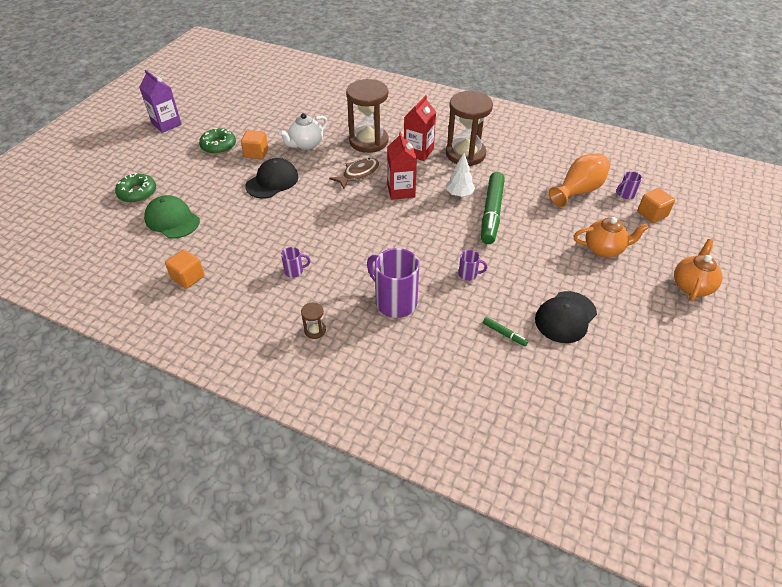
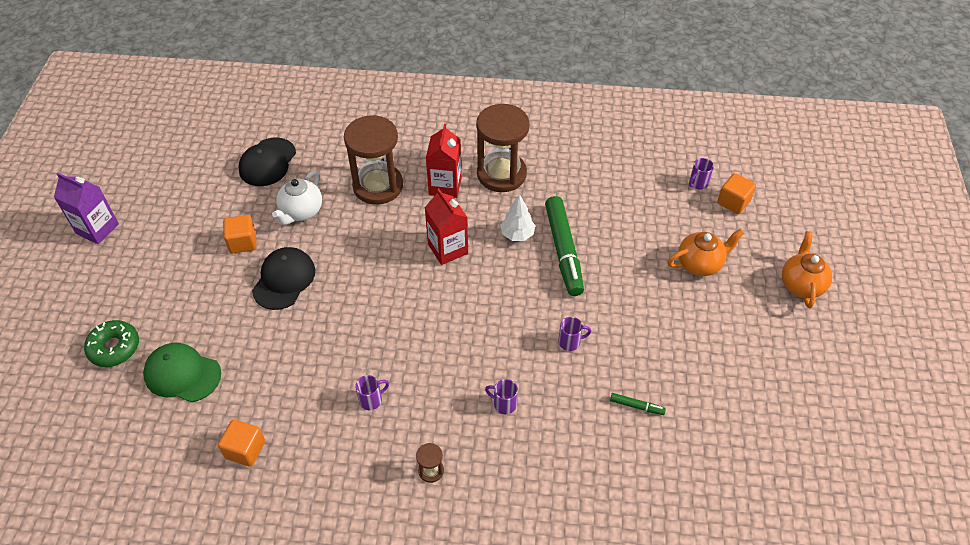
camera: 20 degrees left, 5 degrees up
(218, 146) = (187, 245): green donut -> none
(358, 174) = (386, 238): brown fish -> none
(394, 302) = (504, 404): purple mug -> purple mug, size x0.47
(565, 317) = (691, 364): black cap -> black cap (267, 162)
(578, 191) = (646, 192): orange vase -> none

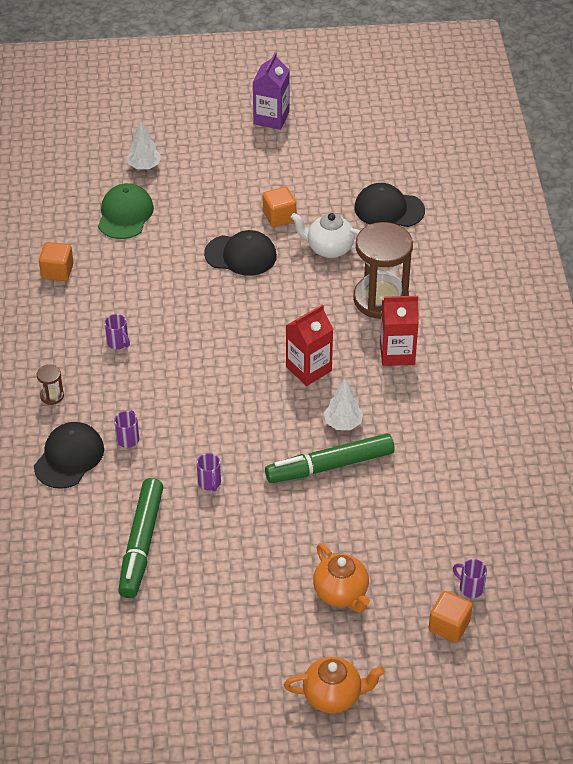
camera: 80 degrees right, 5 degrees down
(114, 348) = (144, 166): green donut -> white tree
(501, 174) = (429, 399): brown hourglass -> none
(519, 461) = (69, 457): none -> black cap
(636, 406) = (141, 544): green marker -> green marker, size x2.38

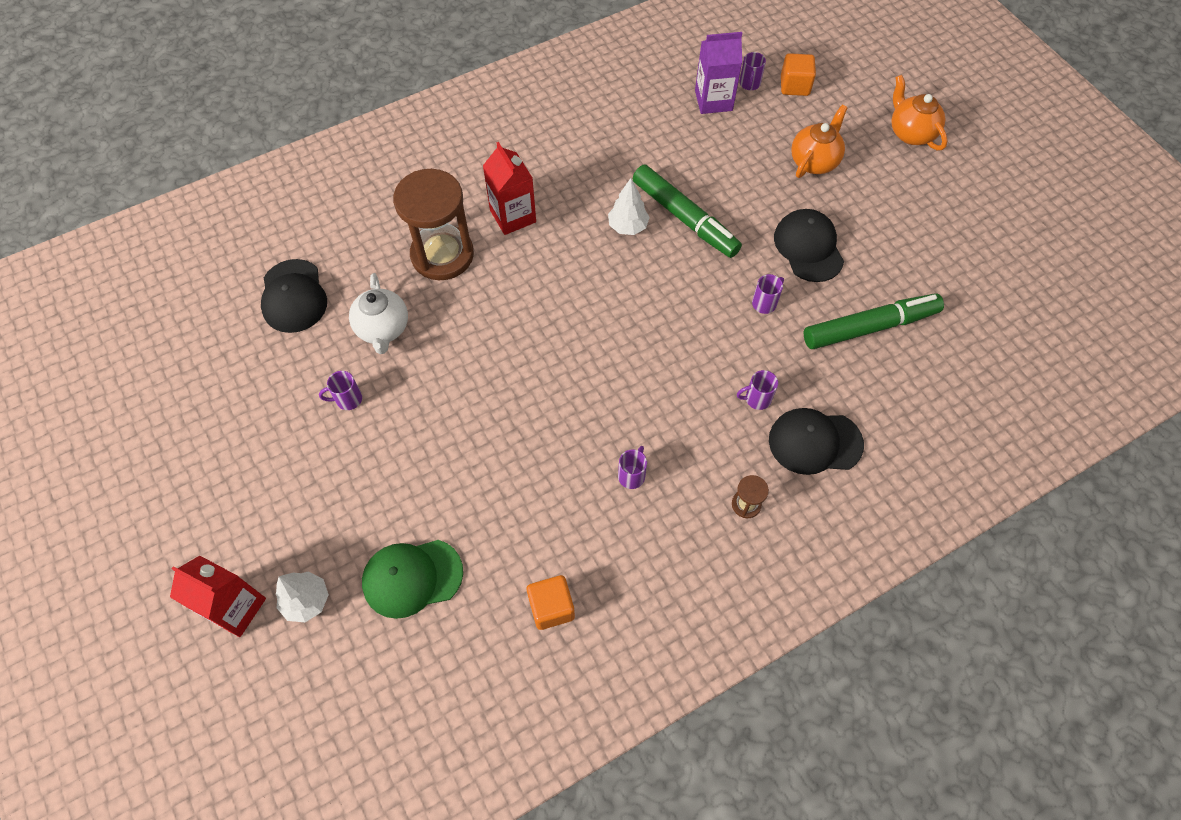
camera: 115 degrees left, 15 degrees up
(241, 255) = (431, 412): black cap -> black cap (808, 247)
(271, 118) = (155, 486): purple carton -> purple carton (713, 100)
(279, 216) = (348, 399): orange cube -> purple mug
(308, 369) = (573, 280): red carton -> red carton (235, 608)

